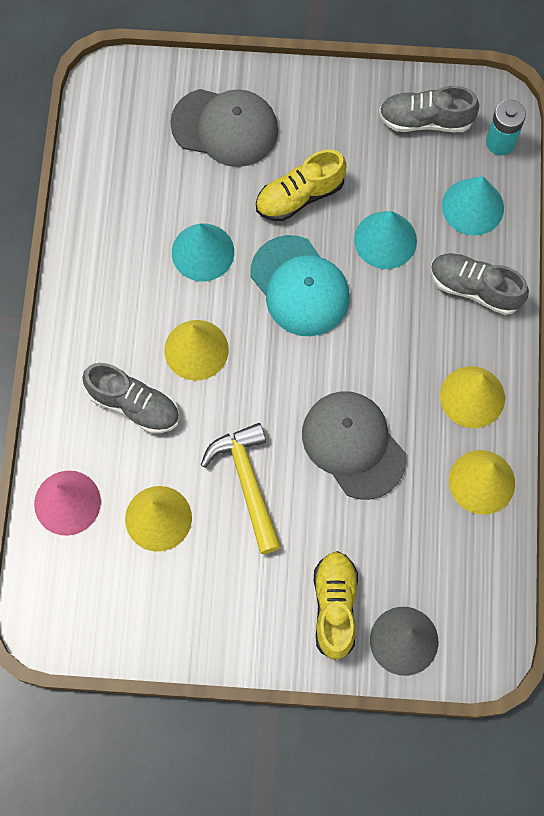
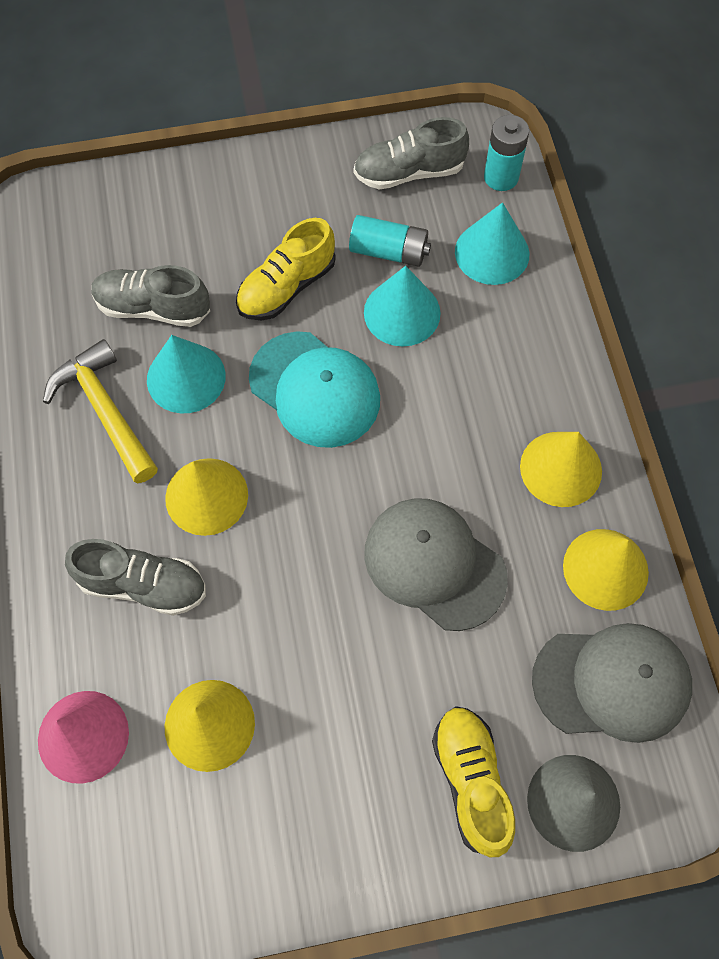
camera: 15 degrees left, 5 degrees down
(225, 127) = (178, 231): grey cap -> grey cap (611, 682)
(247, 483) = (314, 647): yellow hammer -> yellow hammer (105, 410)
(389, 185) = (389, 251): none -> turquoise battery
(474, 288) = (523, 343): grey shoe -> grey shoe (153, 308)

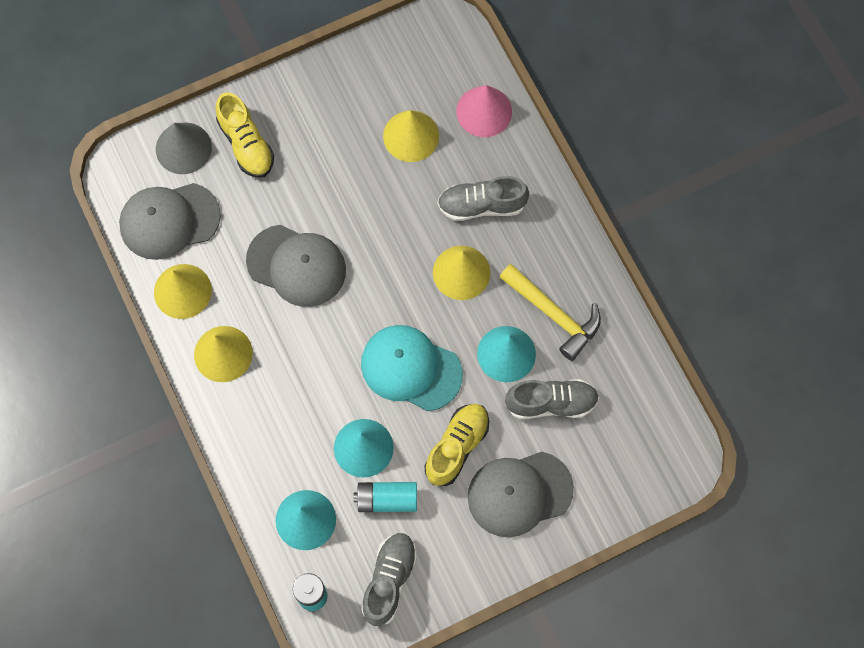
camera: 165 degrees right, 5 degrees up
(230, 222) = (519, 493): none -> grey cap
(409, 172) = (389, 580): grey shoe -> grey shoe turned 45 degrees counterclockwise

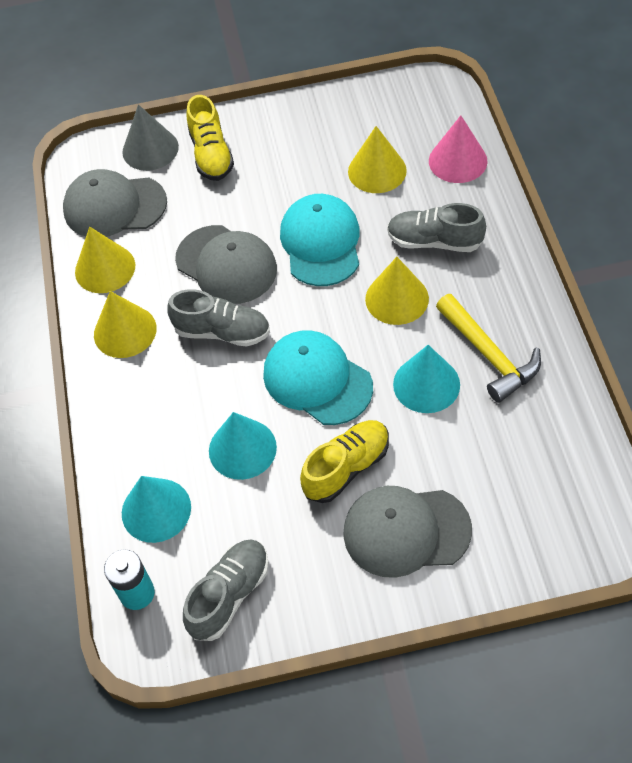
camera: 20 degrees right, 15 degrees down
(378, 226) = (321, 243): none -> turquoise cap
(387, 499) = (252, 507): turquoise battery -> none
(551, 403) = (465, 443): grey shoe -> grey shoe (222, 332)

